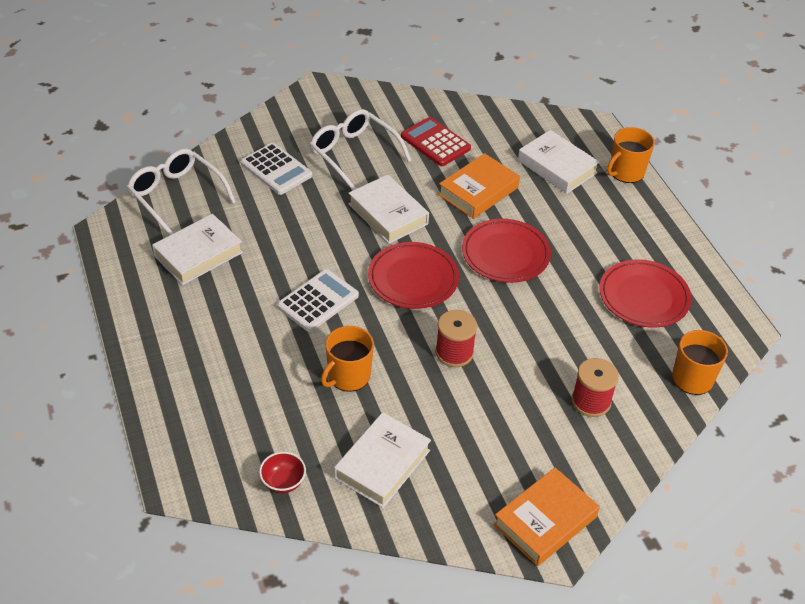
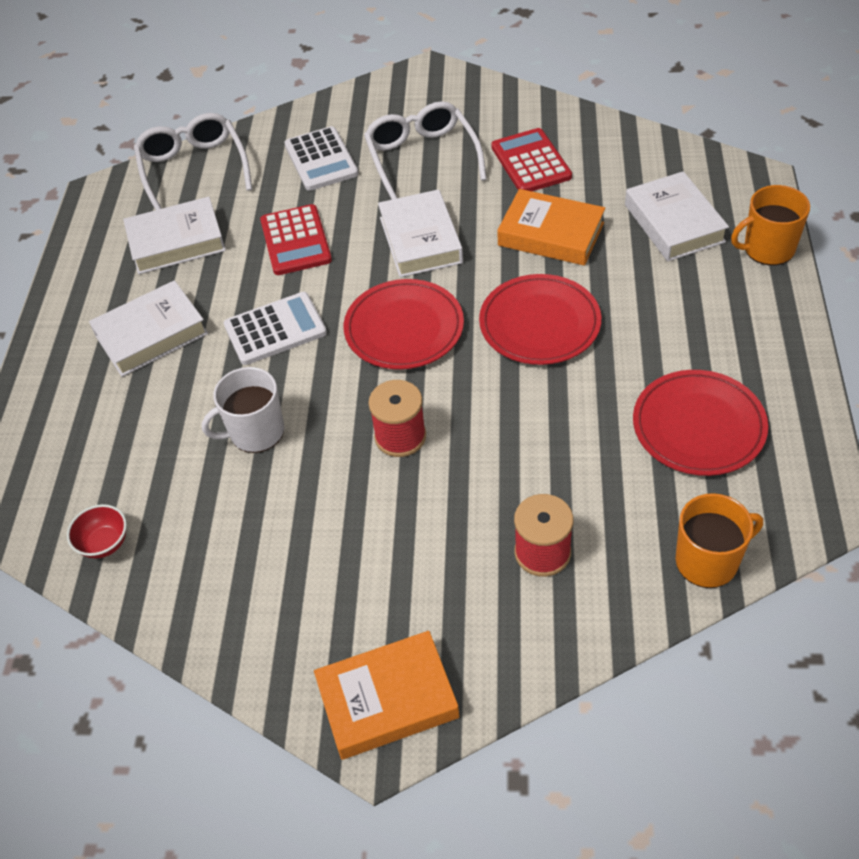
camera: 30 degrees right, 5 degrees up
(293, 234) = (295, 241): none -> red calculator
(348, 376) = (255, 432): orange mug -> white mug
(382, 464) = (230, 556): white book -> white book (151, 334)
(478, 191) = (551, 234): orange book -> orange book turned 45 degrees clockwise

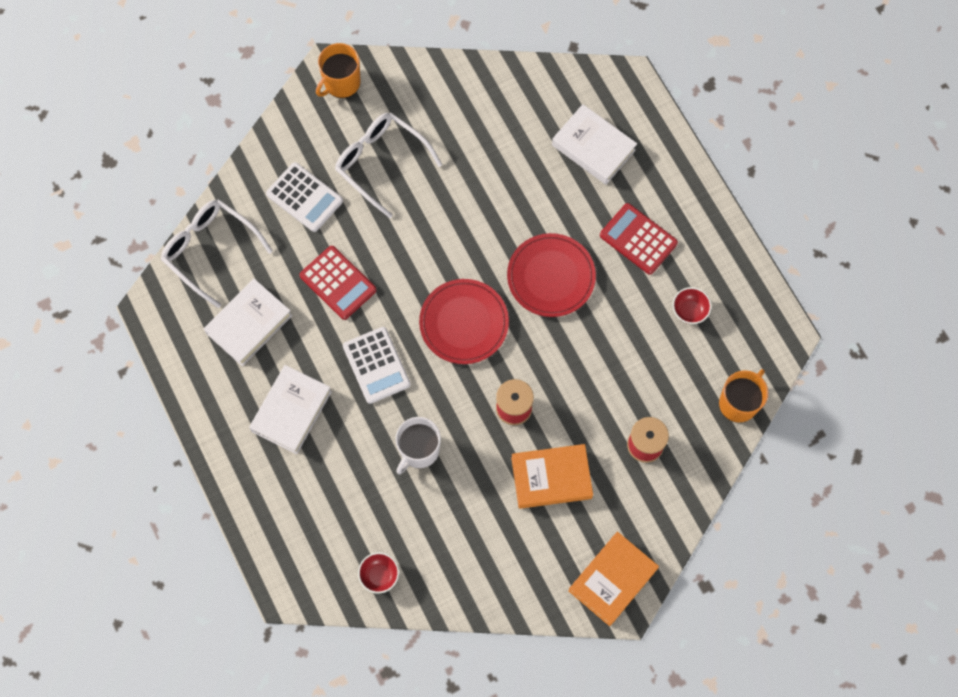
camera: 35 degrees left, 20 degrees up
(275, 329) = (376, 365): white calculator -> white calculator turned 120 degrees clockwise
(420, 240) = (428, 241): white book -> none
(531, 162) = (463, 132): red calculator -> red calculator (638, 239)
(551, 234) = (515, 195): orange book -> orange book (551, 478)
(698, 426) = (689, 311): red plate -> red bowl
(767, 249) = (665, 144): orange mug -> orange mug (341, 83)

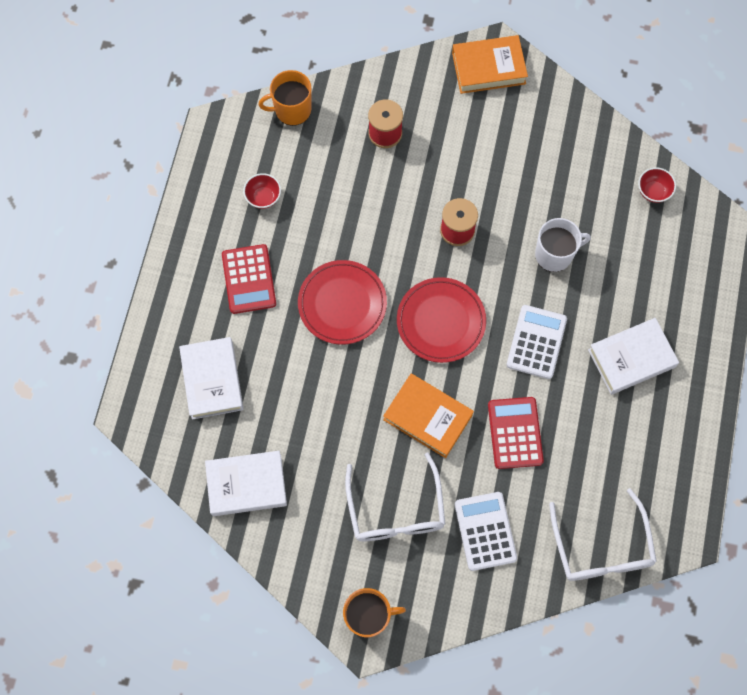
camera: 140 degrees left, 0 degrees up
(249, 324) = (614, 455): white book -> white book (247, 485)
(551, 478) = (473, 162): orange book -> orange book (427, 417)

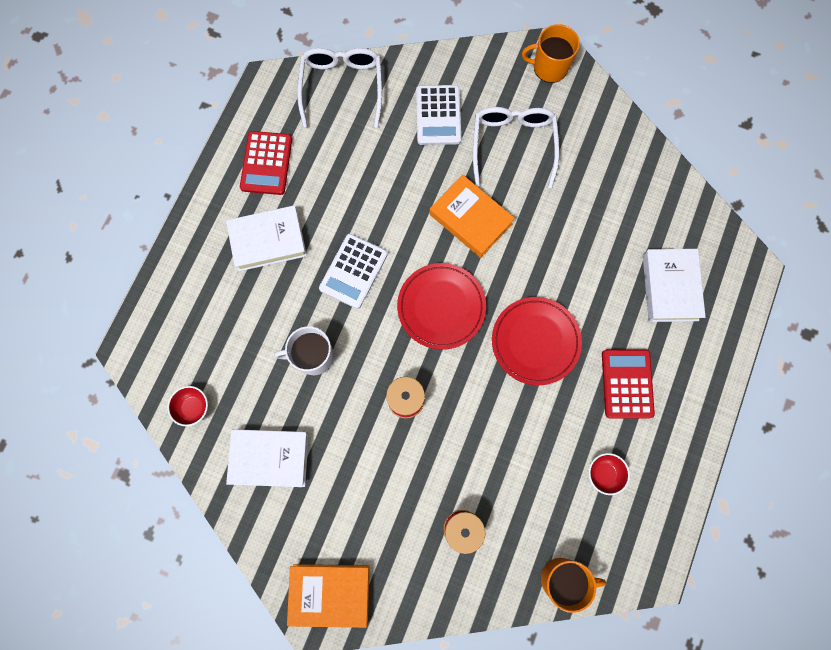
camera: 170 degrees left, 5 degrees up
(247, 485) = (644, 187): white book -> white book (270, 458)
(515, 433) = (393, 192): red calculator -> red calculator (266, 163)

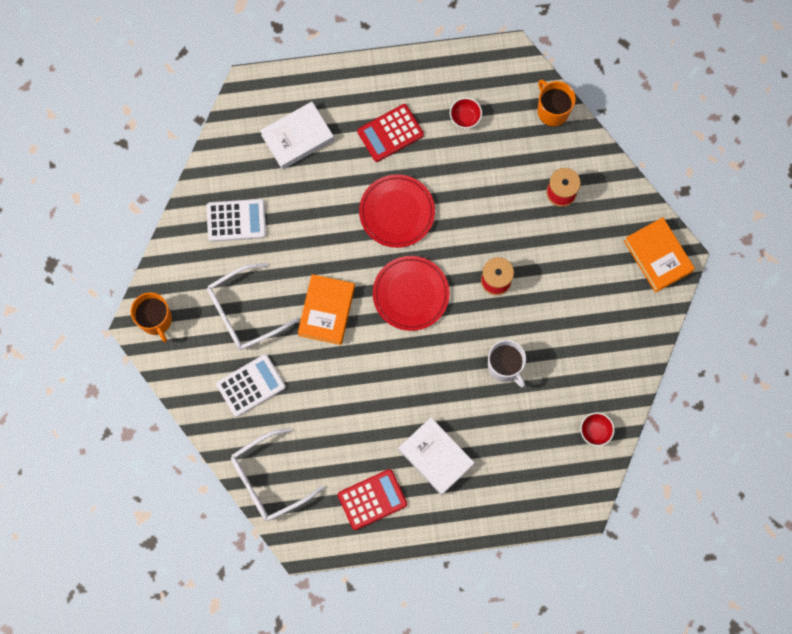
camera: 120 degrees left, 0 degrees up
(270, 458) = (595, 352): white book -> none
(353, 271) = (421, 376): white calculator -> white calculator (236, 220)

